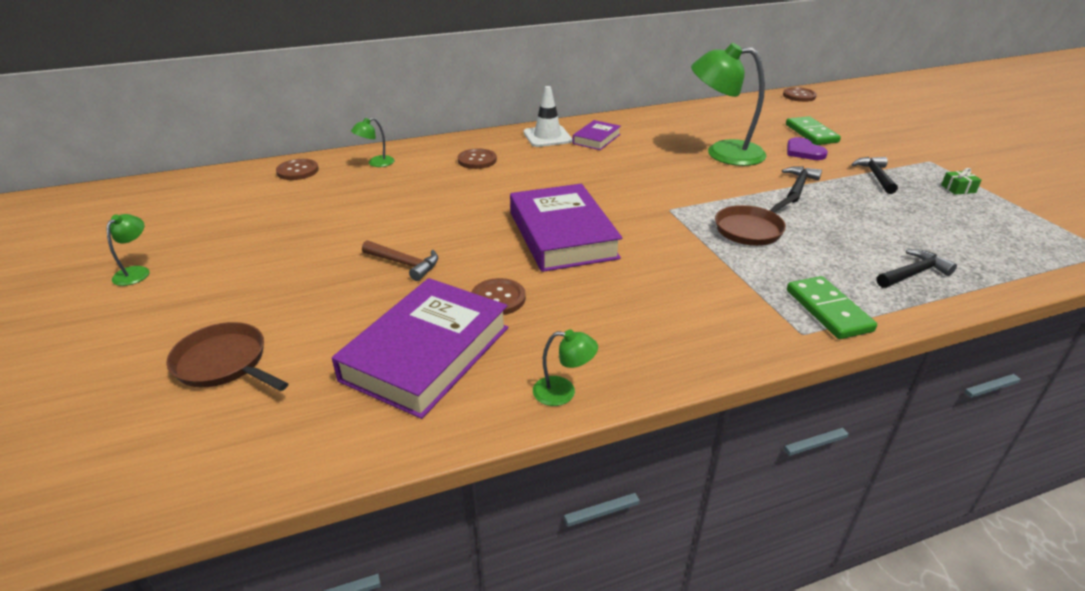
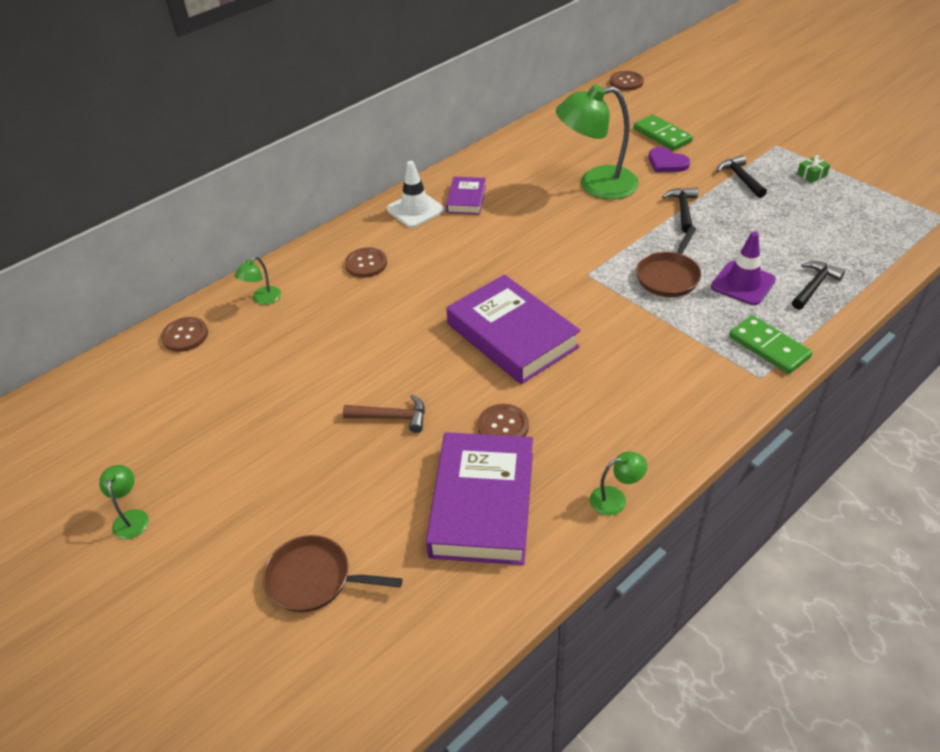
camera: 20 degrees left, 10 degrees up
(829, 252) = (743, 283): none -> purple traffic cone

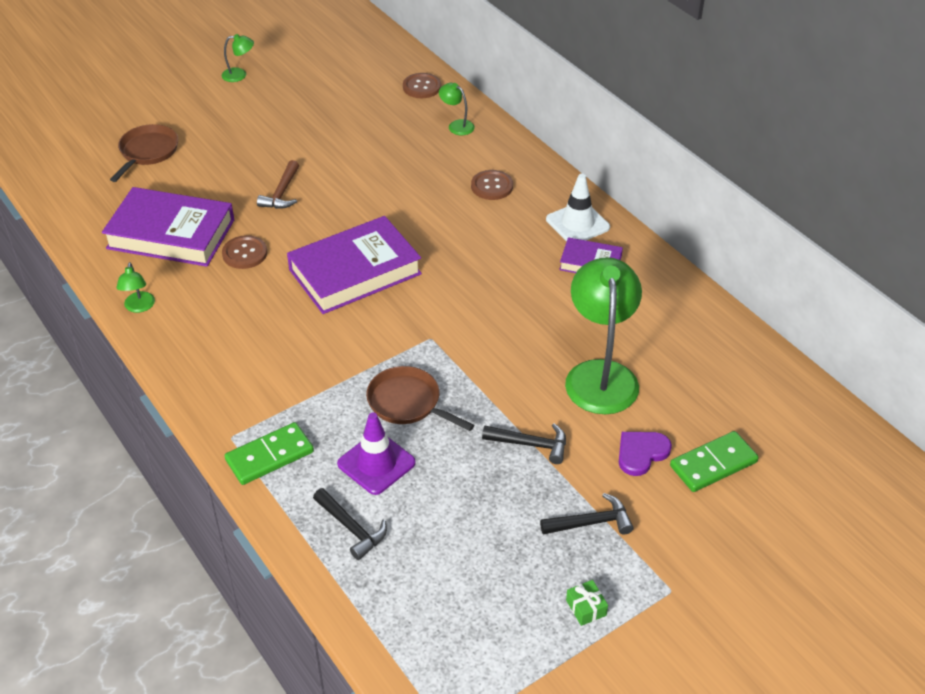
camera: 95 degrees right, 0 degrees up
(626, 82) = (874, 456): brown button -> none

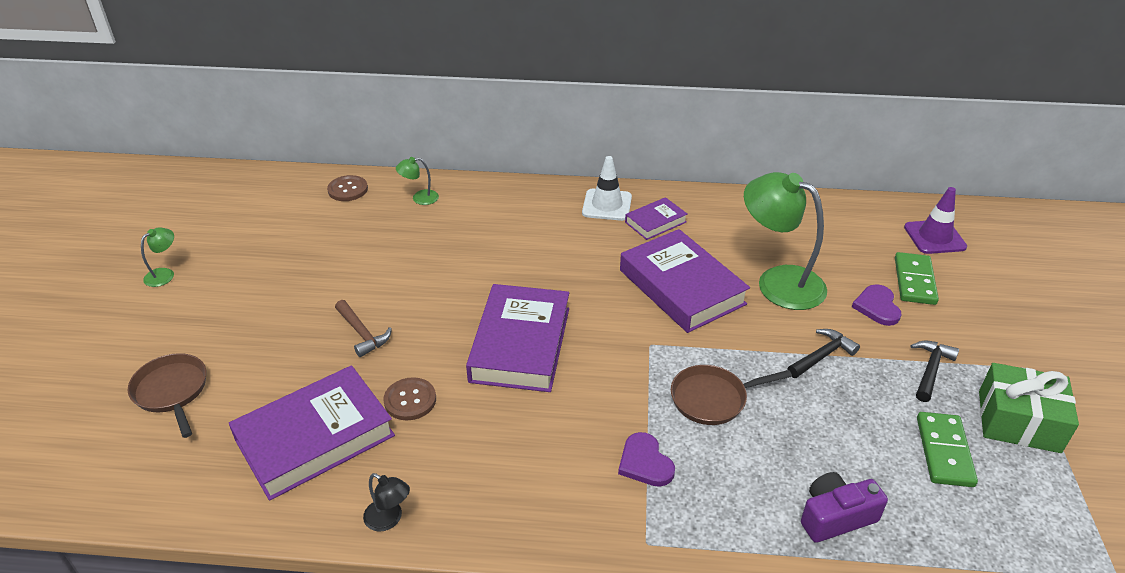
camera: 50 degrees left, 5 degrees down
(139, 307) = (389, 519): green lamp -> black lamp
(270, 456) = (698, 527): green domino -> green domino (944, 451)
(303, 399) = (645, 462): none -> purple heart
(352, 528) = (835, 517): black hammer -> purple camera
(376, 463) = (768, 457): purple traffic cone -> purple traffic cone (934, 237)
(492, 186) = (513, 220): brown button -> none
(522, 321) = (681, 287): none -> purple book
(586, 608) = (1018, 421): green gift -> green gift, size x2.41

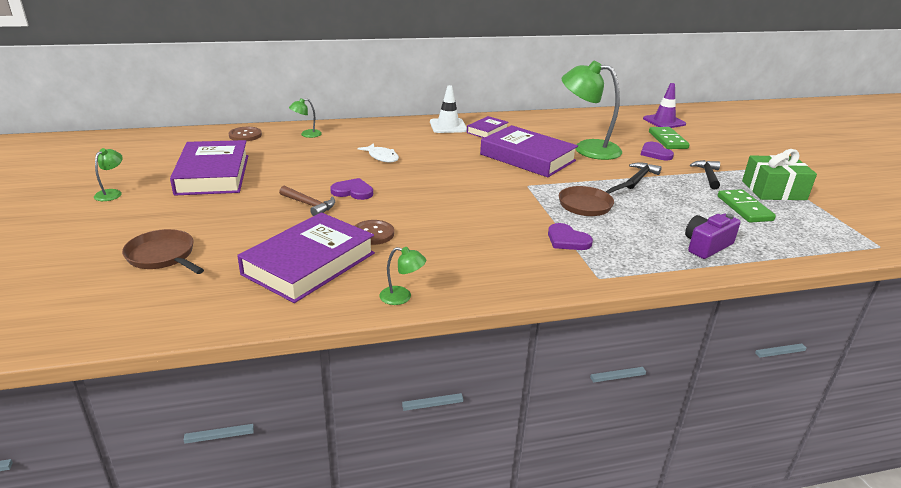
camera: 20 degrees left, 10 degrees down
(389, 519) = (402, 297): black lamp -> green lamp
(423, 317) = (353, 191): none -> purple heart
(490, 256) = (382, 157): none -> white fish
(520, 344) = (436, 196): purple book -> purple book (213, 174)

